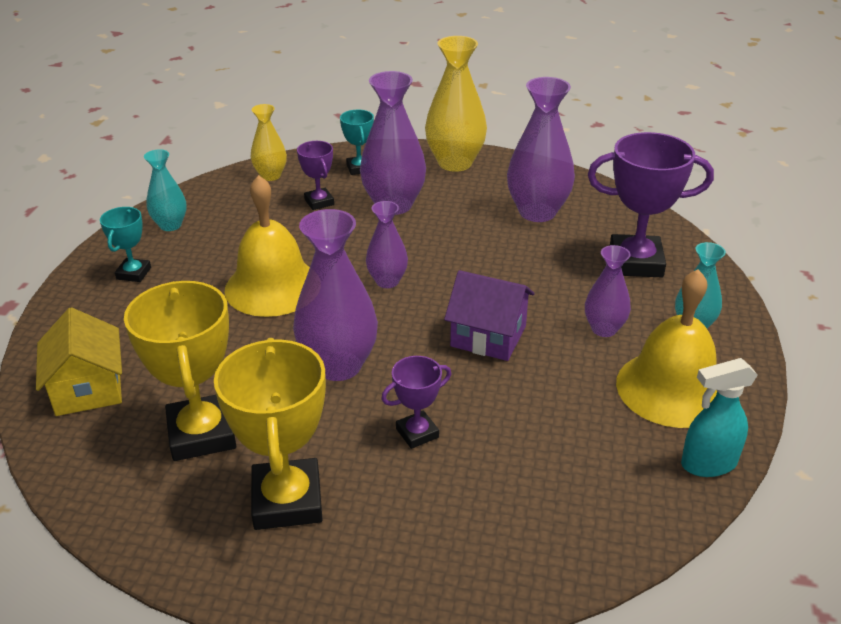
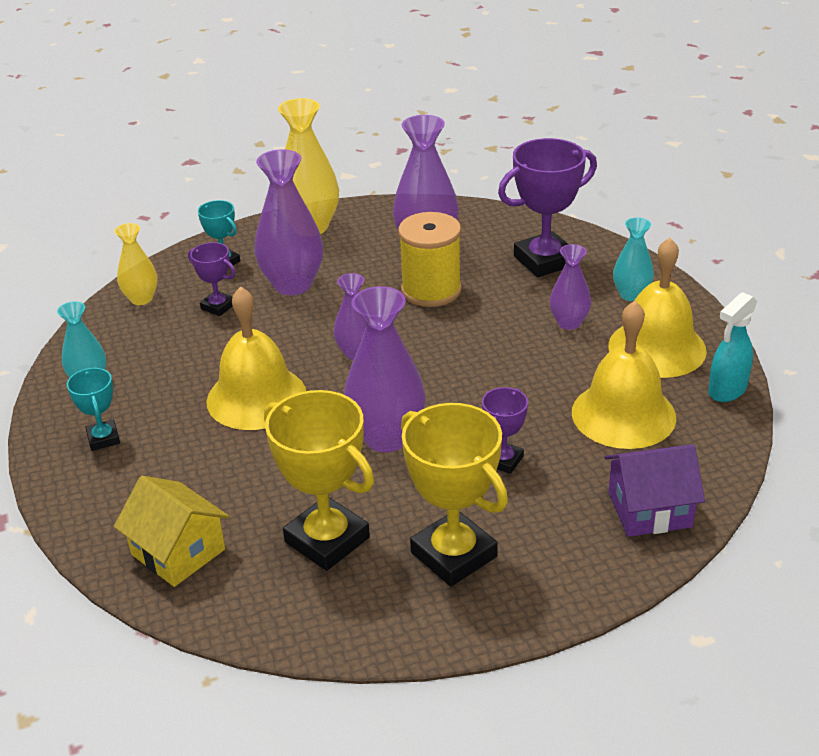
camera: 30 degrees left, 0 degrees up
(488, 336) = (486, 364): purple house -> purple house (649, 509)
(504, 251) = (431, 290): none -> yellow spool
(574, 440) = (623, 414): none -> yellow bell

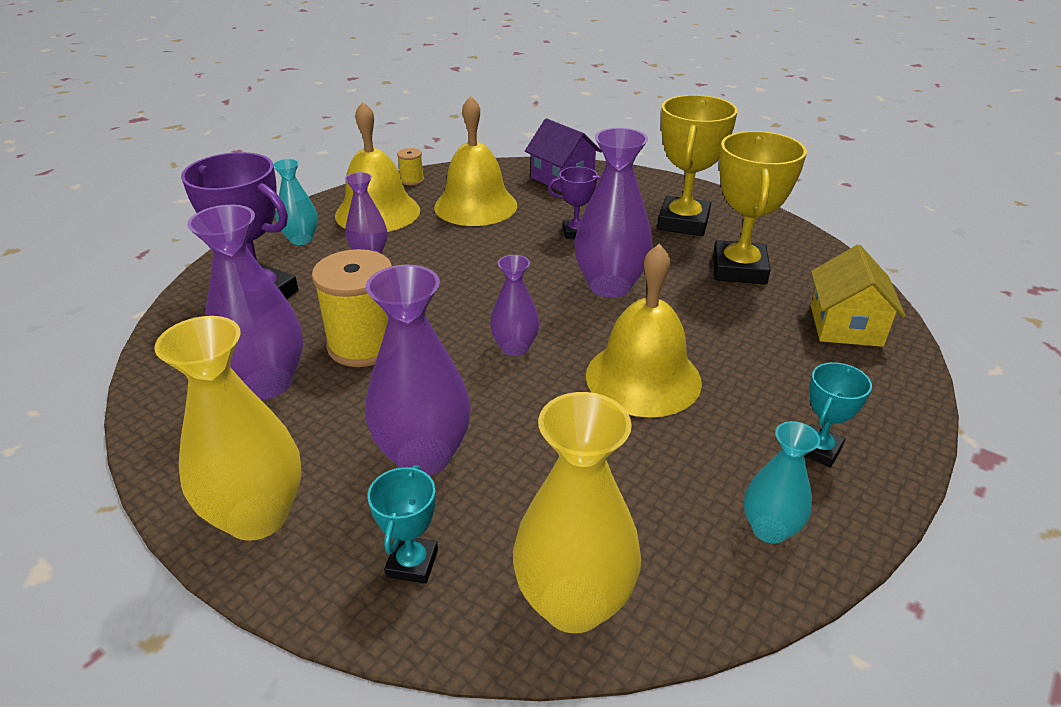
camera: 125 degrees left, 0 degrees up
(141, 299) = (573, 603): yellow vase -> yellow vase, size x1.74
(218, 306) = (523, 500): purple trophy -> none
(727, 390) = (412, 180): turquoise spray bottle -> yellow spool

